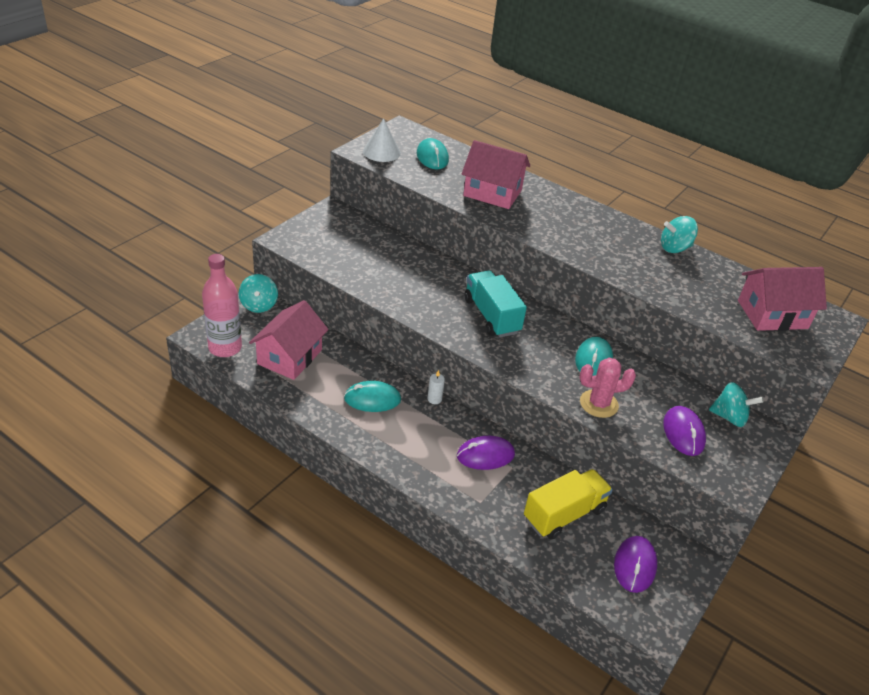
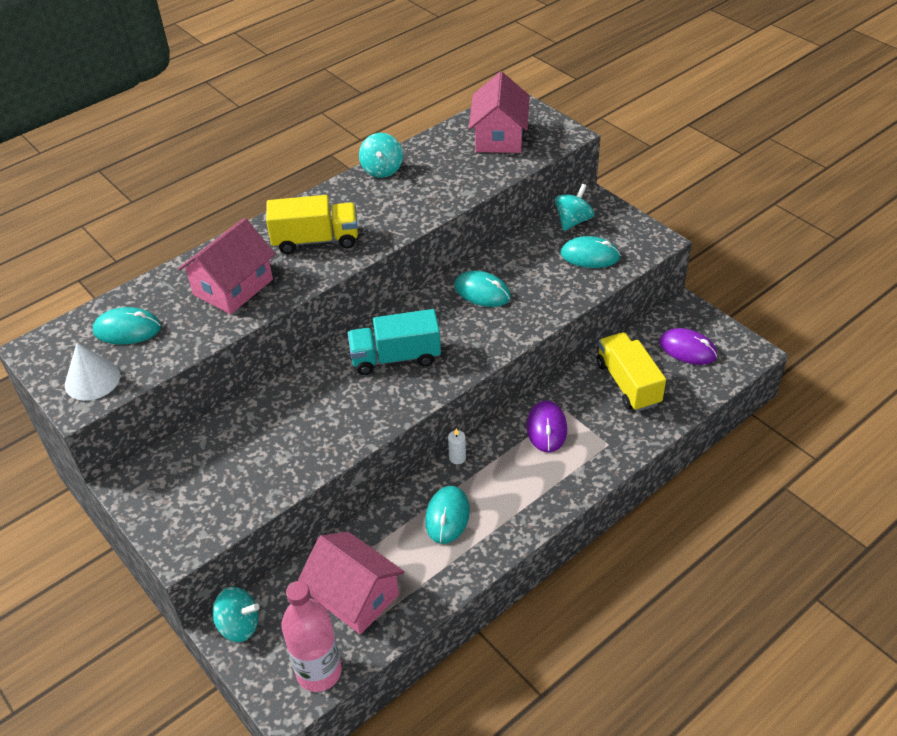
camera: 70 degrees left, 5 degrees up
(563, 224) = (316, 240): none -> yellow truck
(599, 404) = (545, 303): pink cactus -> none
(683, 433) = (590, 256): purple mouse -> turquoise mouse

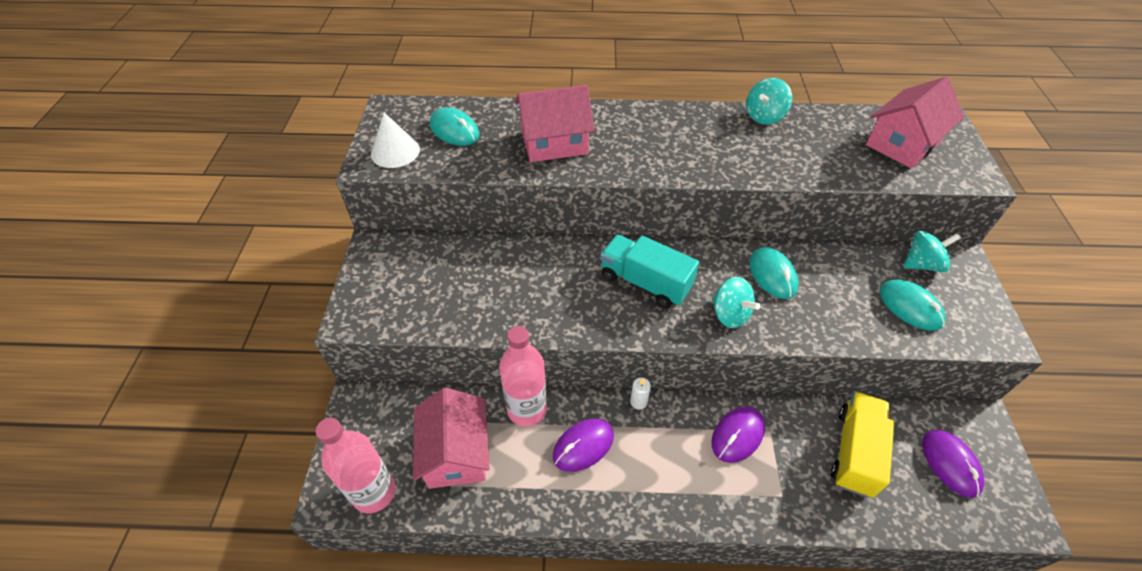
camera: 40 degrees right, 5 degrees up
(239, 625) = (366, 406): turquoise spinning top -> turquoise spinning top (730, 314)
(316, 240) = (652, 143): yellow truck -> none
(378, 525) = (527, 409): none -> pink bottle
(447, 516) = (583, 446): turquoise mouse -> purple mouse

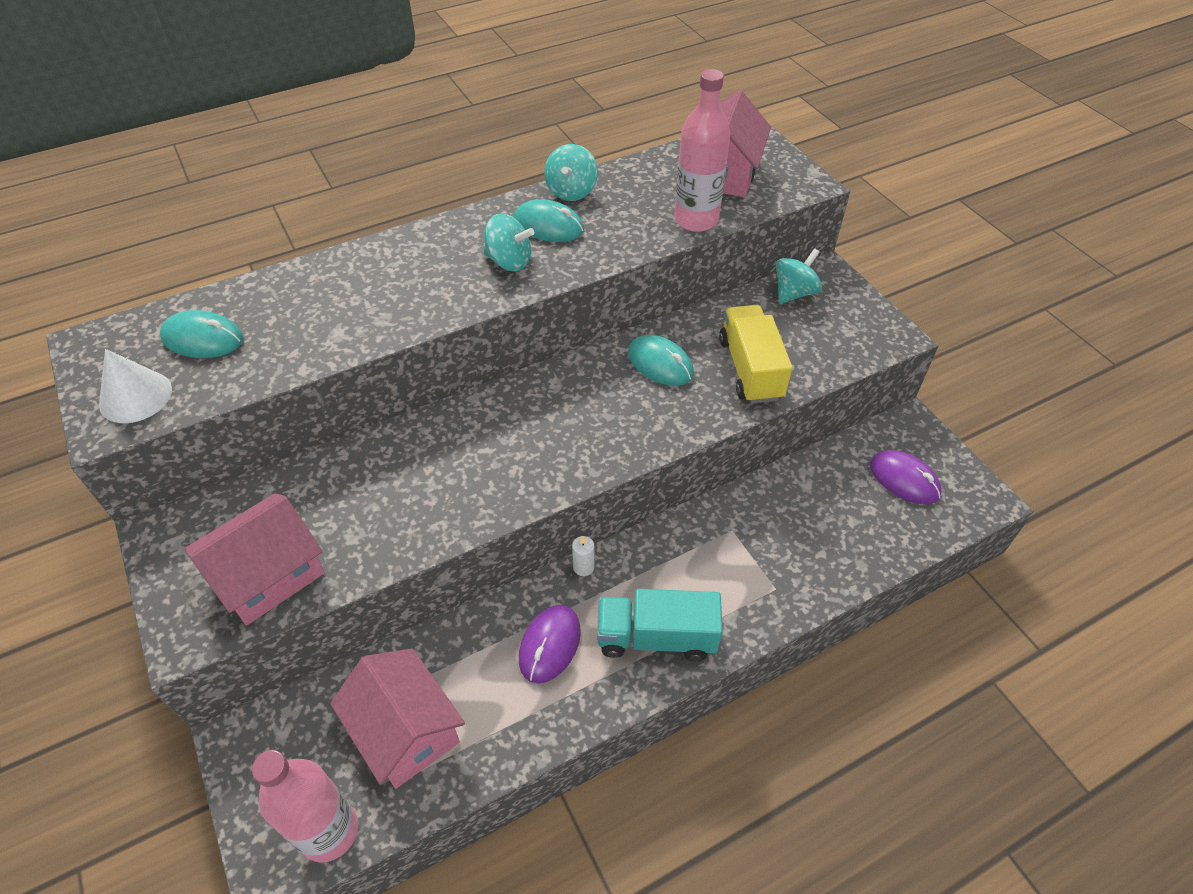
camera: 30 degrees left, 0 degrees up
(527, 409) = (462, 638): pink bottle -> pink bottle (696, 220)
(554, 143) = (346, 307): pink house -> pink house (268, 575)
(645, 282) = (531, 429): turquoise truck -> turquoise truck (656, 637)
(730, 314) = (640, 424): turquoise spinning top -> turquoise spinning top (509, 261)
(737, 435) = (703, 550): purple mouse -> none
(854, 452) = (818, 511): yellow truck -> yellow truck (750, 369)
(910, 307) = (805, 341): turquoise mouse -> turquoise mouse (548, 226)

